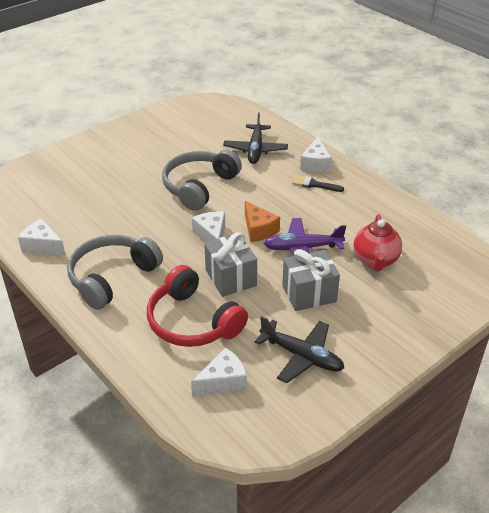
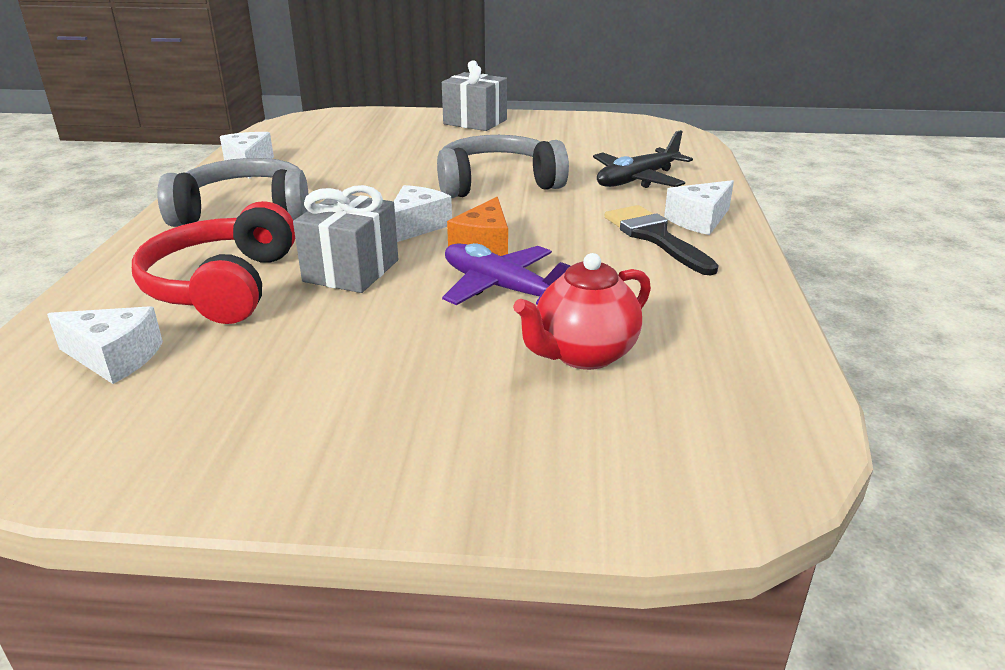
camera: 45 degrees right, 10 degrees down
(302, 356) = (246, 395): black plane -> none
(309, 293) = (407, 336): grey gift -> grey gift (475, 122)
(314, 184) = (655, 237): black brush -> black brush, size x1.56

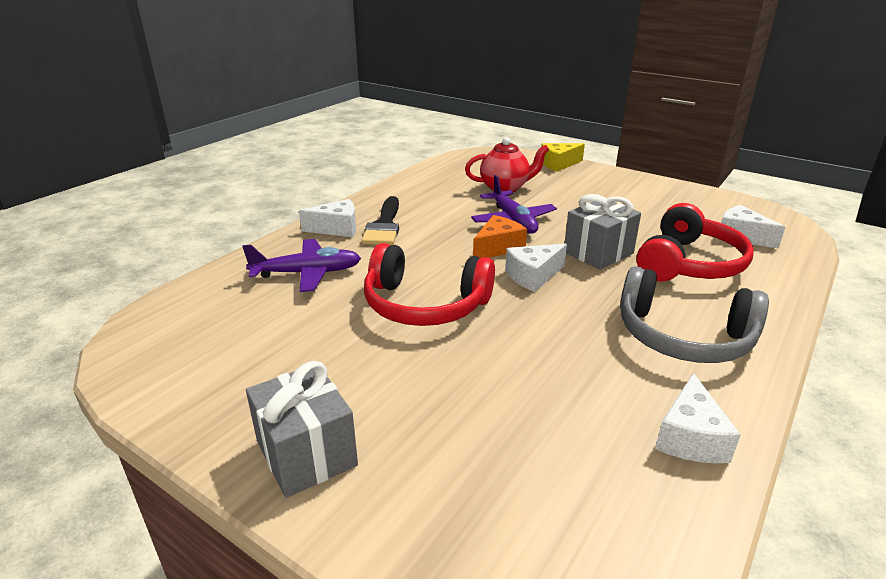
camera: 150 degrees left, 0 degrees up
(497, 184) = (425, 304): grey headphones -> red headphones
(546, 489) = (558, 164): none -> yellow cheese
(637, 180) = (307, 273): black plane -> purple plane

